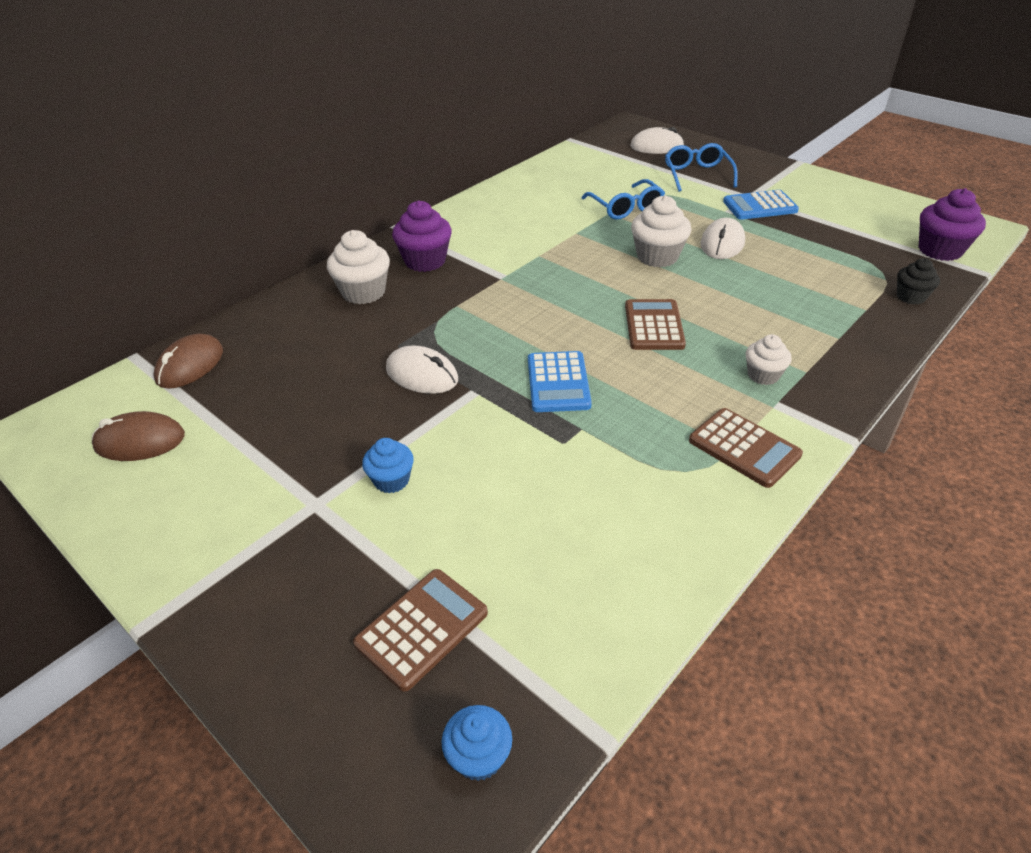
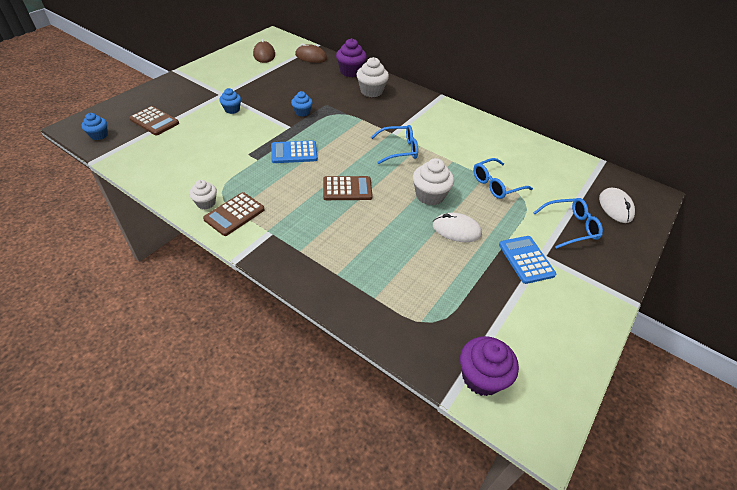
camera: 80 degrees right, 5 degrees up
(422, 375) = (302, 112): white mouse -> blue cupcake
(425, 261) = (405, 107): purple cupcake -> purple cupcake (351, 72)
(548, 274) = (399, 149): none -> blue glasses
(763, 375) = (297, 230): white cupcake -> white cupcake (206, 203)
(910, 297) = (396, 332): black cupcake -> none

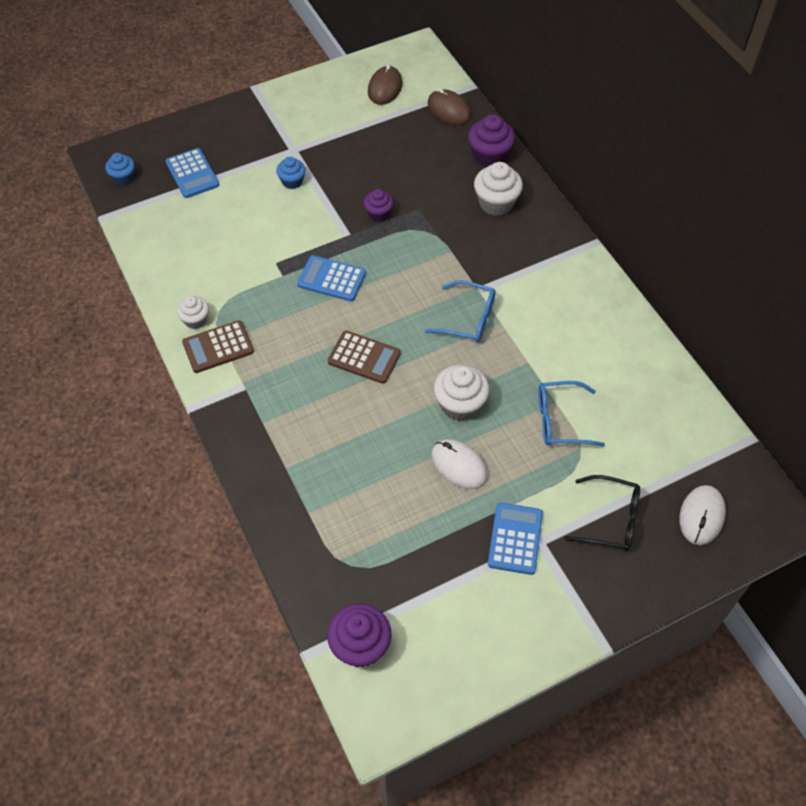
camera: 30 degrees right, 10 degrees up
(154, 121) = (192, 174): brown calculator -> blue calculator
(302, 112) = (378, 214): blue cupcake -> purple cupcake
(570, 227) = (610, 519): blue glasses -> black glasses

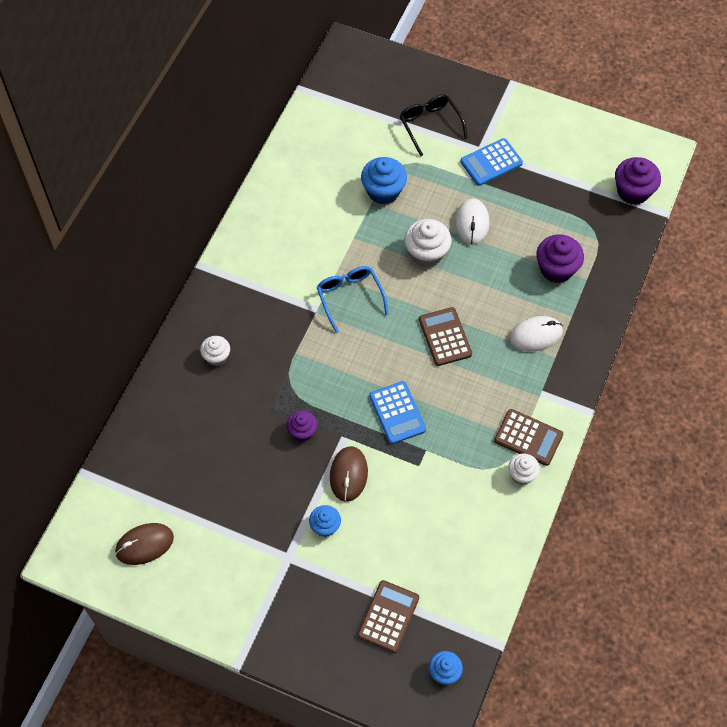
camera: 130 degrees left, 5 degrees up
(192, 174) = (388, 616): blue calculator -> brown calculator
(449, 110) = (131, 469): brown mouse -> brown mouse (348, 474)
(489, 156) = (165, 398): purple cupcake -> purple cupcake (556, 269)
(496, 203) = (216, 357): white cupcake -> white cupcake, size x0.61
(560, 420) = (383, 191): blue glasses -> blue cupcake
(701, 516) = (383, 84): white mouse -> white mouse (535, 335)

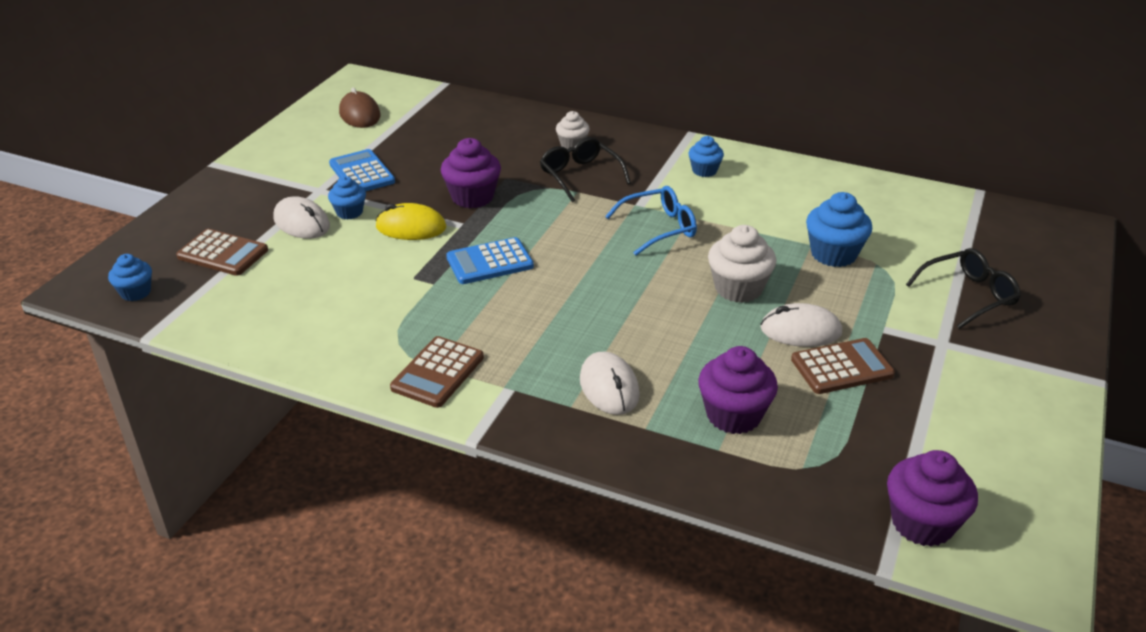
camera: 90 degrees right, 25 degrees down
(264, 260) = (704, 170): none -> blue cupcake
(269, 351) = (580, 175): none -> black glasses
(302, 431) = (472, 197): purple cupcake -> purple cupcake, size x1.63
(341, 562) = (302, 223): none -> white mouse
(348, 474) = (411, 227): brown mouse -> yellow mouse
(445, 337) = (603, 302): brown calculator -> brown calculator (842, 367)
(491, 162) = (922, 353): blue calculator -> blue calculator (362, 173)
(522, 474) = (381, 364): white cupcake -> none

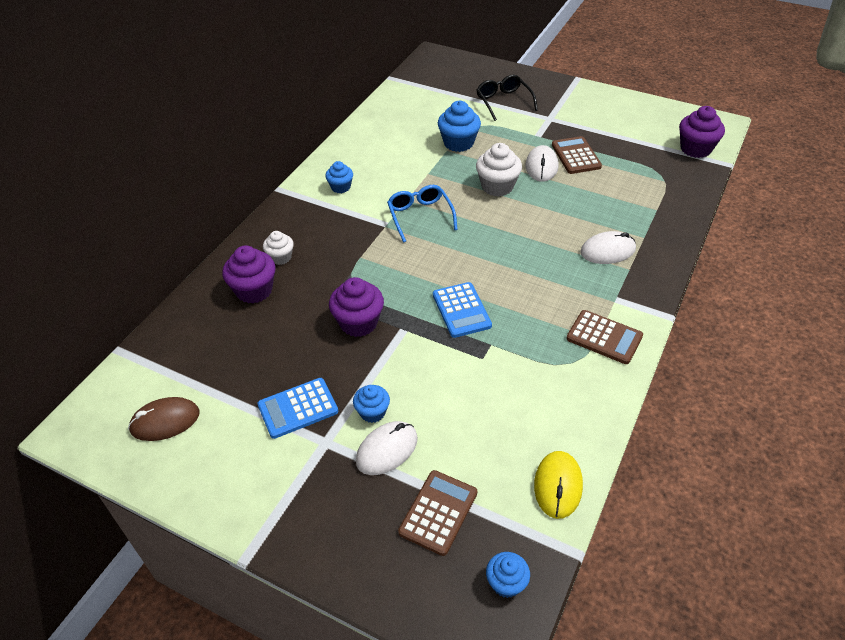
camera: 85 degrees left, 10 degrees up
(411, 227) = (404, 363): yellow mouse -> yellow mouse (558, 486)
(580, 175) = (334, 254): black glasses -> none
(733, 415) = (626, 201): purple cupcake -> purple cupcake (254, 290)

